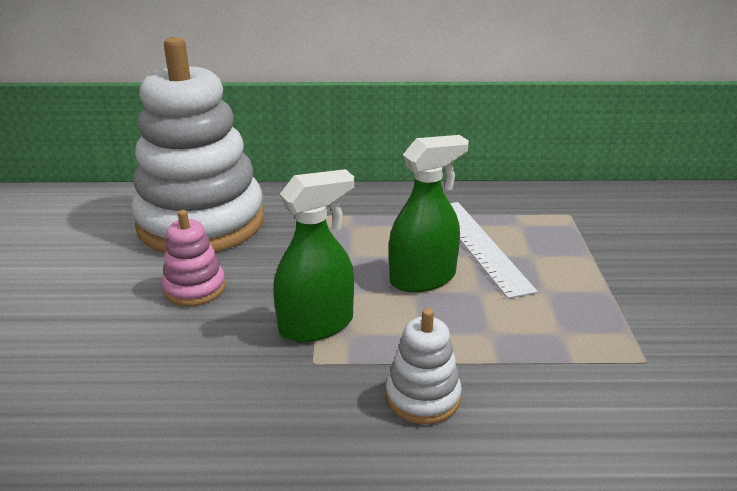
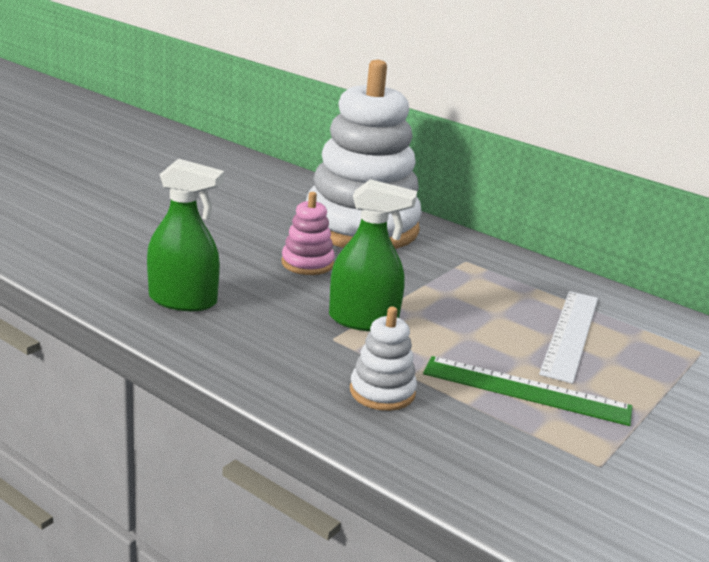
camera: 35 degrees right, 5 degrees down
(422, 278) = (485, 331): green spray bottle -> green spray bottle (183, 300)
(518, 320) = (526, 390): none -> green ruler

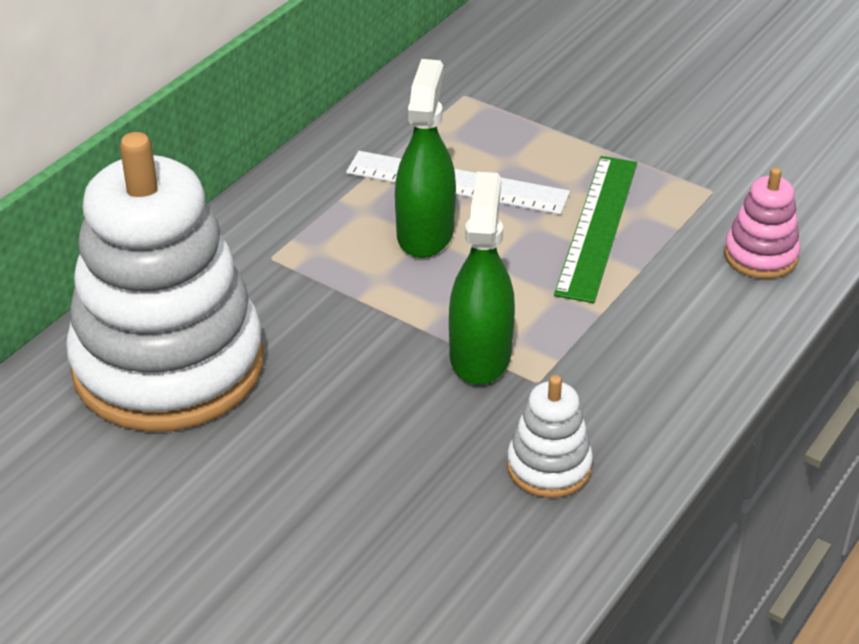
camera: 90 degrees left, 15 degrees up
(183, 300) = (481, 545): green spray bottle -> green spray bottle (425, 233)
(307, 263) = (320, 420): pink stacking toy -> pink stacking toy (760, 256)
(382, 392) = (645, 335): white stacking toy -> white stacking toy (549, 467)

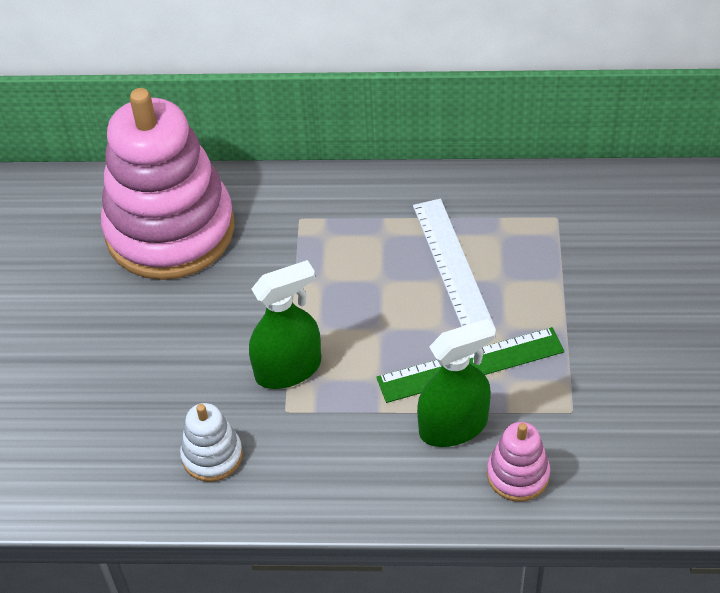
camera: 60 degrees right, 10 degrees up
(168, 365) = (170, 230): white stacking toy -> pink stacking toy
(425, 233) = (385, 278): green spray bottle -> green spray bottle (453, 426)

